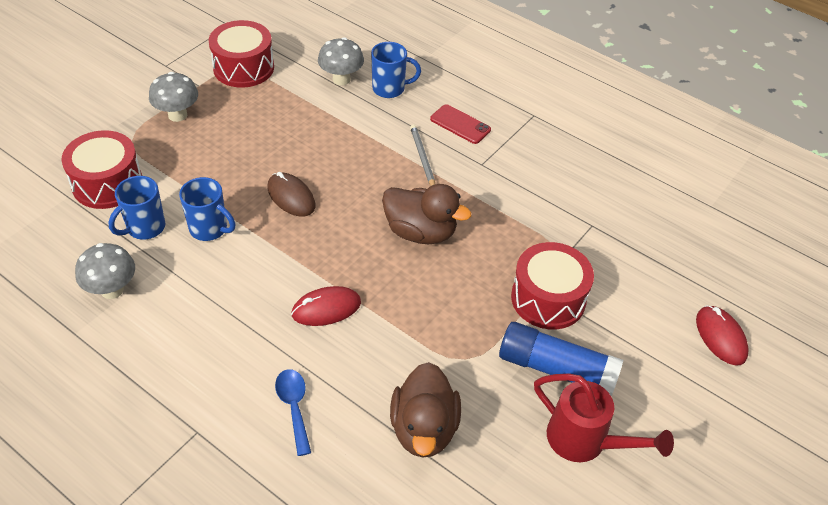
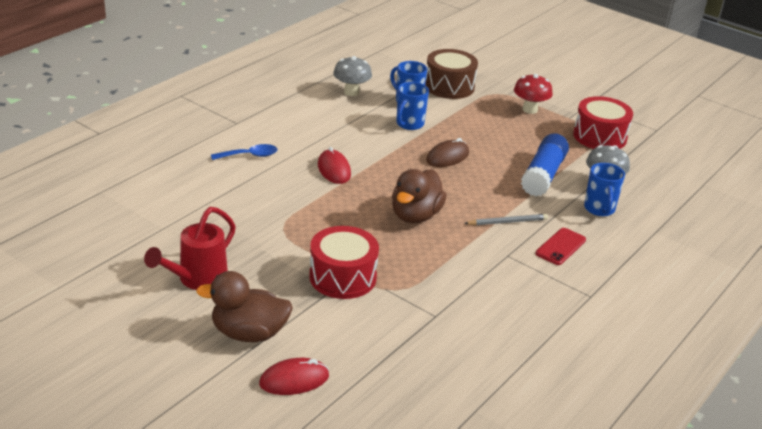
camera: 90 degrees right, 15 degrees down
(107, 183) = (449, 86): red drum -> brown drum
(177, 115) = (530, 110): grey mushroom -> red mushroom
(424, 429) = (223, 206): brown duck -> brown duck (249, 333)
(556, 369) = (268, 273): blue glue stick -> blue glue stick (543, 175)

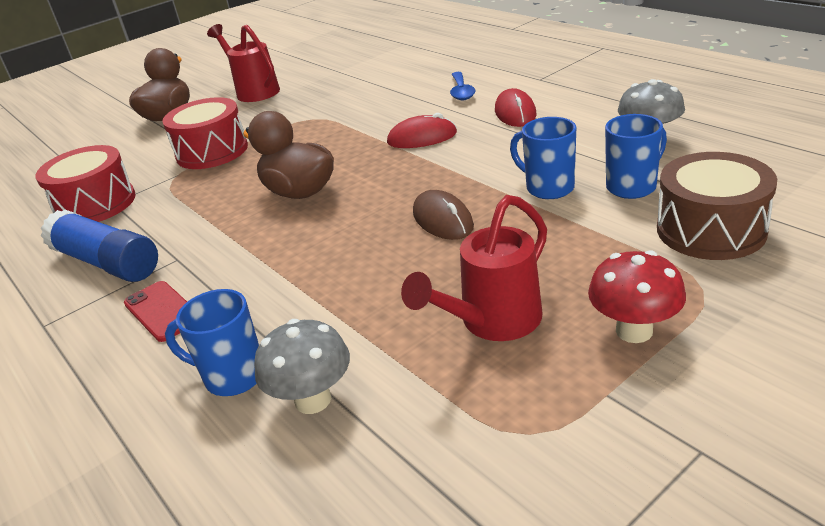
camera: 110 degrees right, 0 degrees up
(294, 380) = (97, 137): red mouse -> red mouse (515, 113)
(507, 222) = (249, 265): grey pencil -> none
(534, 141) = (493, 322): none -> red watering can
(543, 175) = (365, 318): blue glue stick -> blue glue stick (107, 262)
(599, 136) = (512, 436): red drum -> red drum (95, 204)

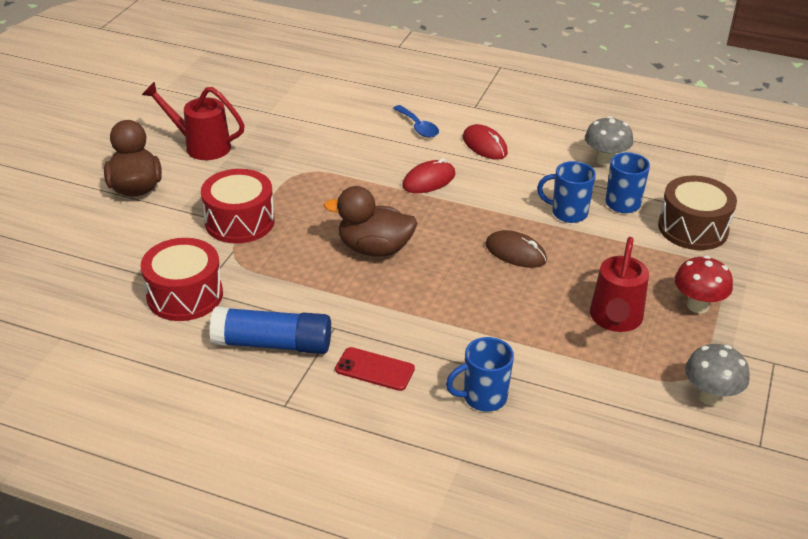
camera: 35 degrees left, 5 degrees up
(313, 400) = (551, 396): grey mushroom -> grey mushroom (710, 396)

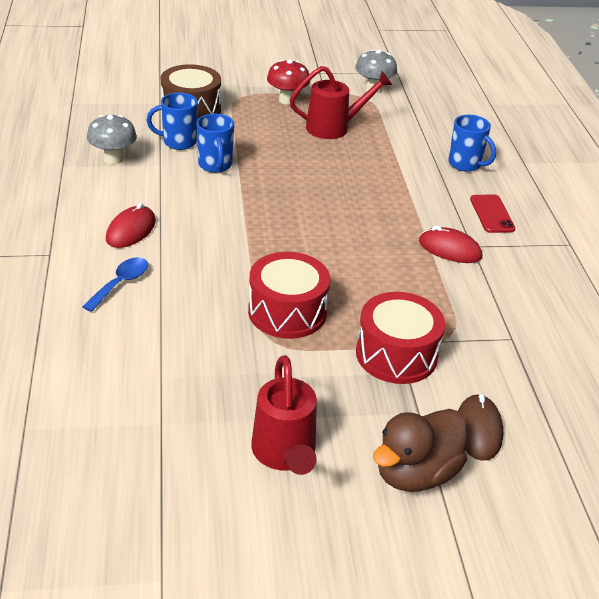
camera: 120 degrees left, 0 degrees up
(185, 295) = (528, 345): red drum -> red drum (287, 312)
(272, 344) = (523, 271): blue glue stick -> none
(374, 249) = (357, 253): brown duck -> none
(429, 180) = (222, 250): red mouse -> red mouse (450, 249)
(515, 253) = (294, 180): brown mouse -> brown mouse (478, 430)

